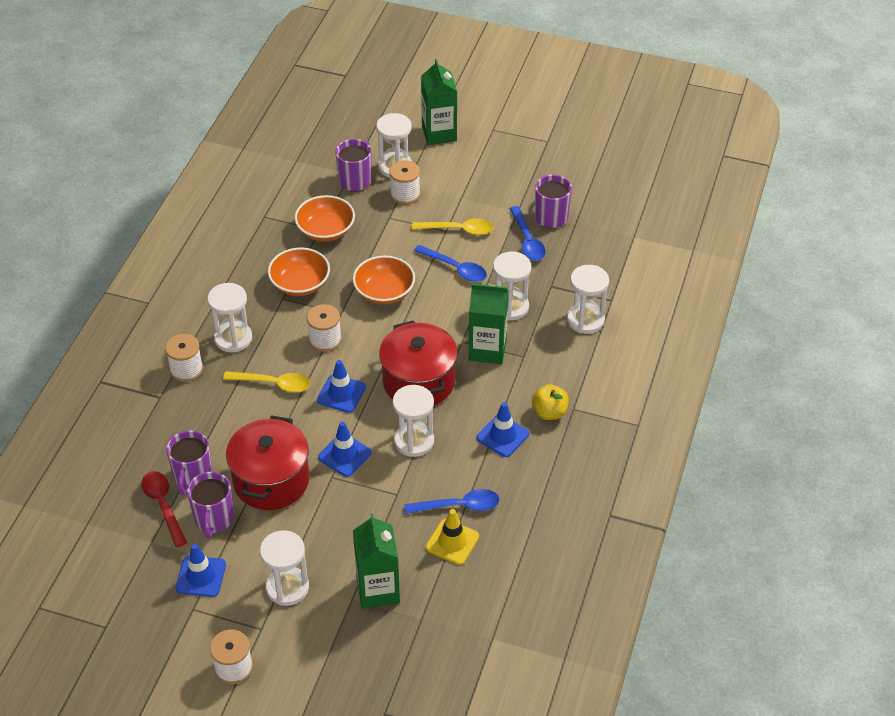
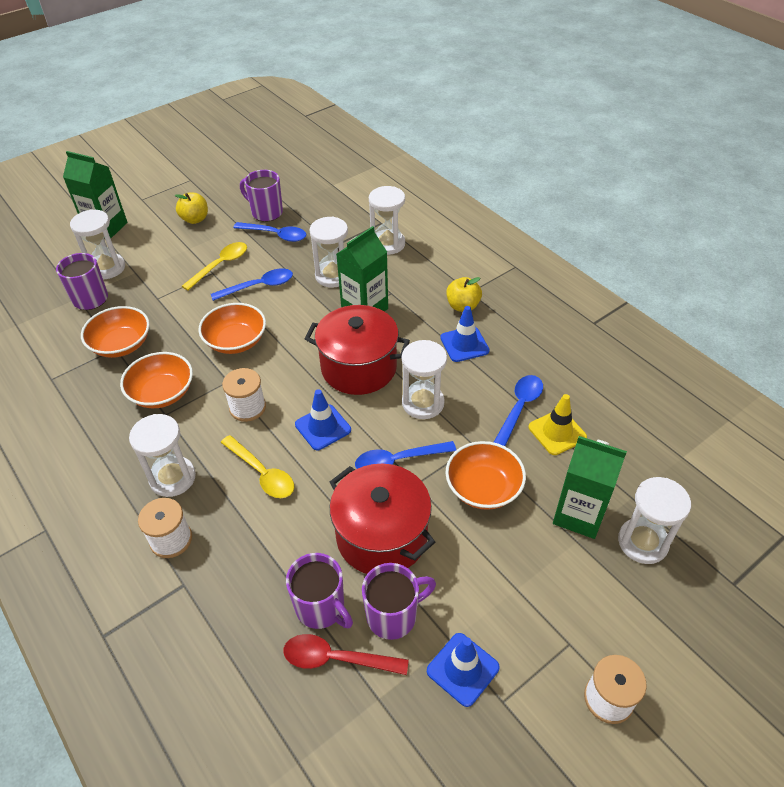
camera: 55 degrees left, 0 degrees up
(214, 519) = (393, 615): purple mug -> purple mug turned 60 degrees counterclockwise
(273, 384) = (262, 473): yellow spoon -> yellow spoon turned 90 degrees clockwise
(287, 587) = (529, 591): white hourglass -> white hourglass (642, 542)
(344, 455) = (398, 461): blue traffic cone -> blue spoon
(358, 519) = (483, 488): none -> orange bowl
(405, 194) = (144, 276): white spool -> none
(499, 178) = (195, 219): none -> yellow apple

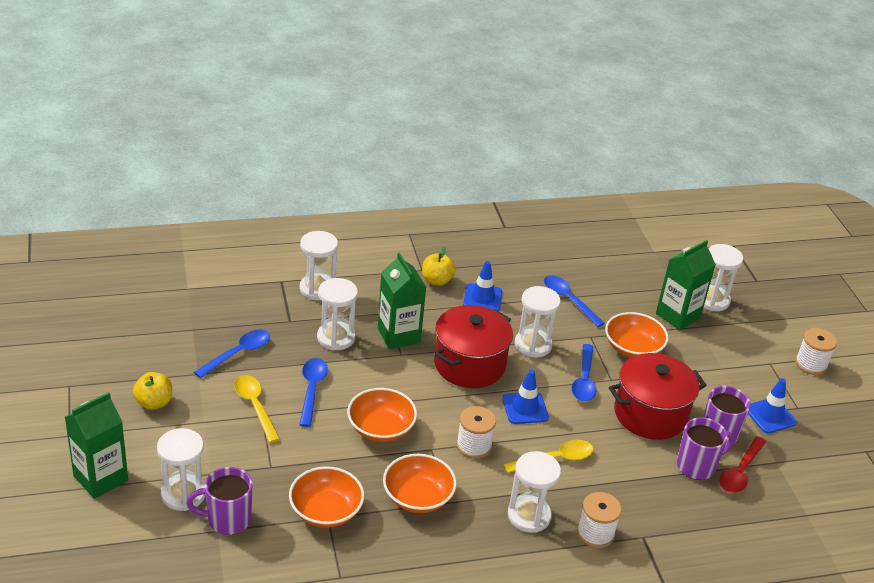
camera: 70 degrees left, 10 degrees down
(266, 212) = (192, 348): purple mug -> none
(557, 432) = (602, 293): yellow traffic cone -> none

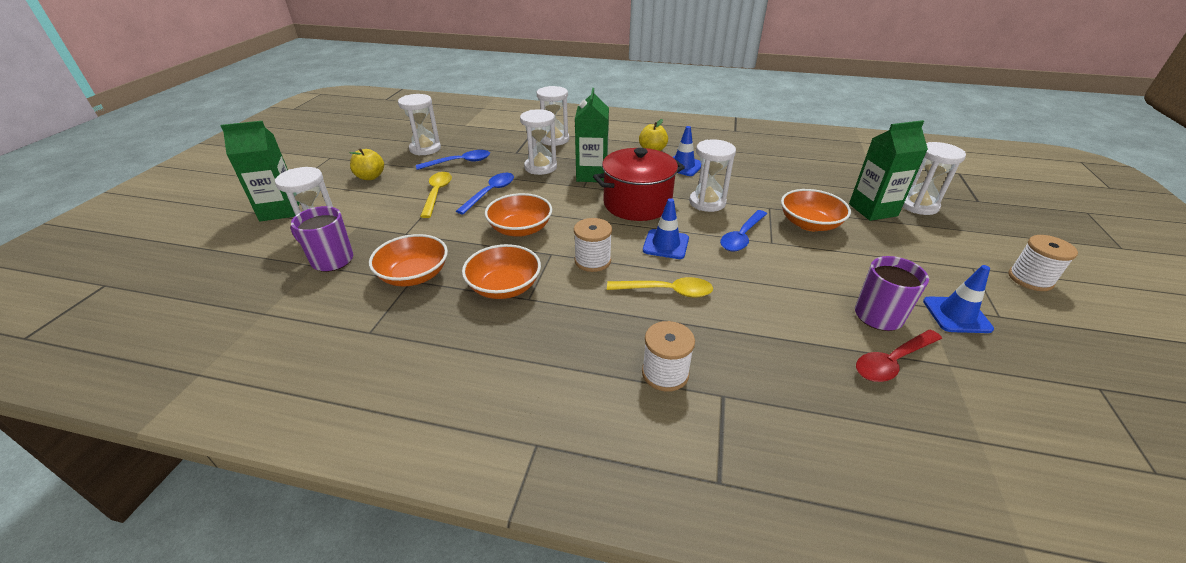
camera: 30 degrees right, 0 degrees up
(529, 516) = (601, 334): white hourglass -> white hourglass (425, 149)
(568, 300) = (763, 180): blue spoon -> none
(650, 414) = (799, 279): red pot -> none
(697, 466) = (834, 340): purple mug -> none

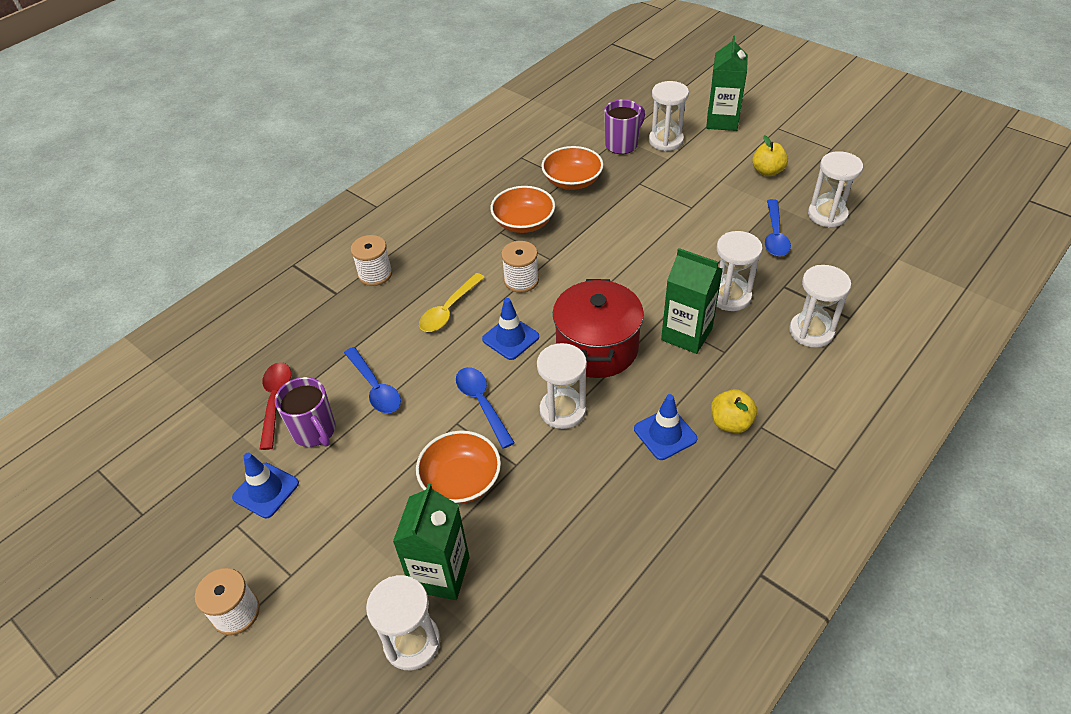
camera: 120 degrees right, 10 degrees up
(437, 193) = (705, 209): yellow spoon -> none
(490, 193) = (686, 244): blue spoon -> blue spoon (375, 387)
(520, 229) = (602, 250): orange bowl -> none

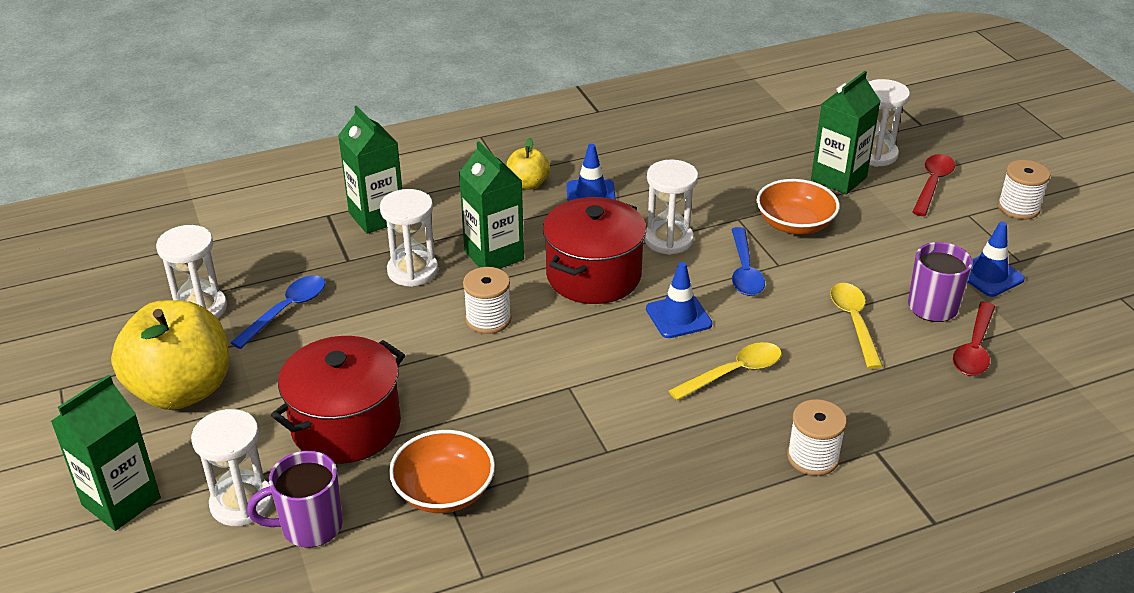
camera: 155 degrees left, 10 degrees down
(335, 613) = (932, 184): none -> red spoon
(375, 387) = (854, 322): blue spoon -> yellow spoon
(521, 280) = (624, 374): white spool -> white spool (488, 319)
(523, 222) = (565, 451): orange bowl -> none
(656, 189) = (346, 426): none -> red pot
(767, 171) = (182, 390): yellow apple -> yellow apple, size x2.09
(811, 331) = (377, 217): white hourglass -> green carton

